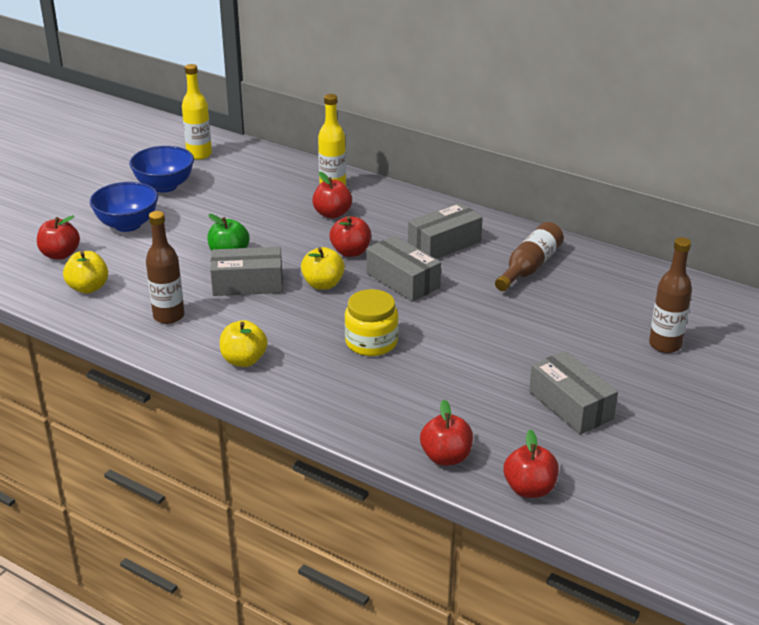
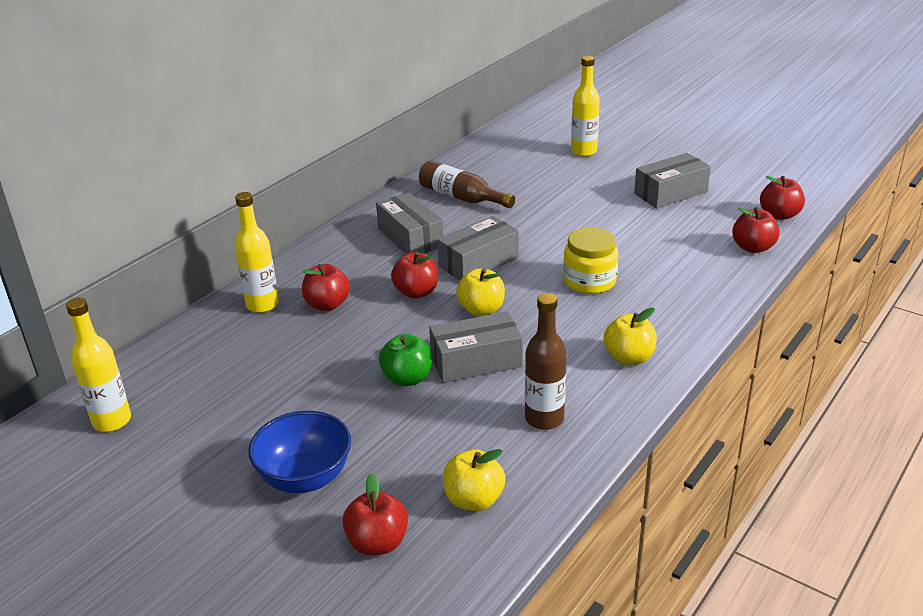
camera: 85 degrees left, 0 degrees up
(164, 186) = (198, 449): blue bowl -> none
(248, 284) = (476, 361): grey box -> grey box turned 75 degrees clockwise
(665, 345) = (583, 152): brown bottle -> yellow bottle

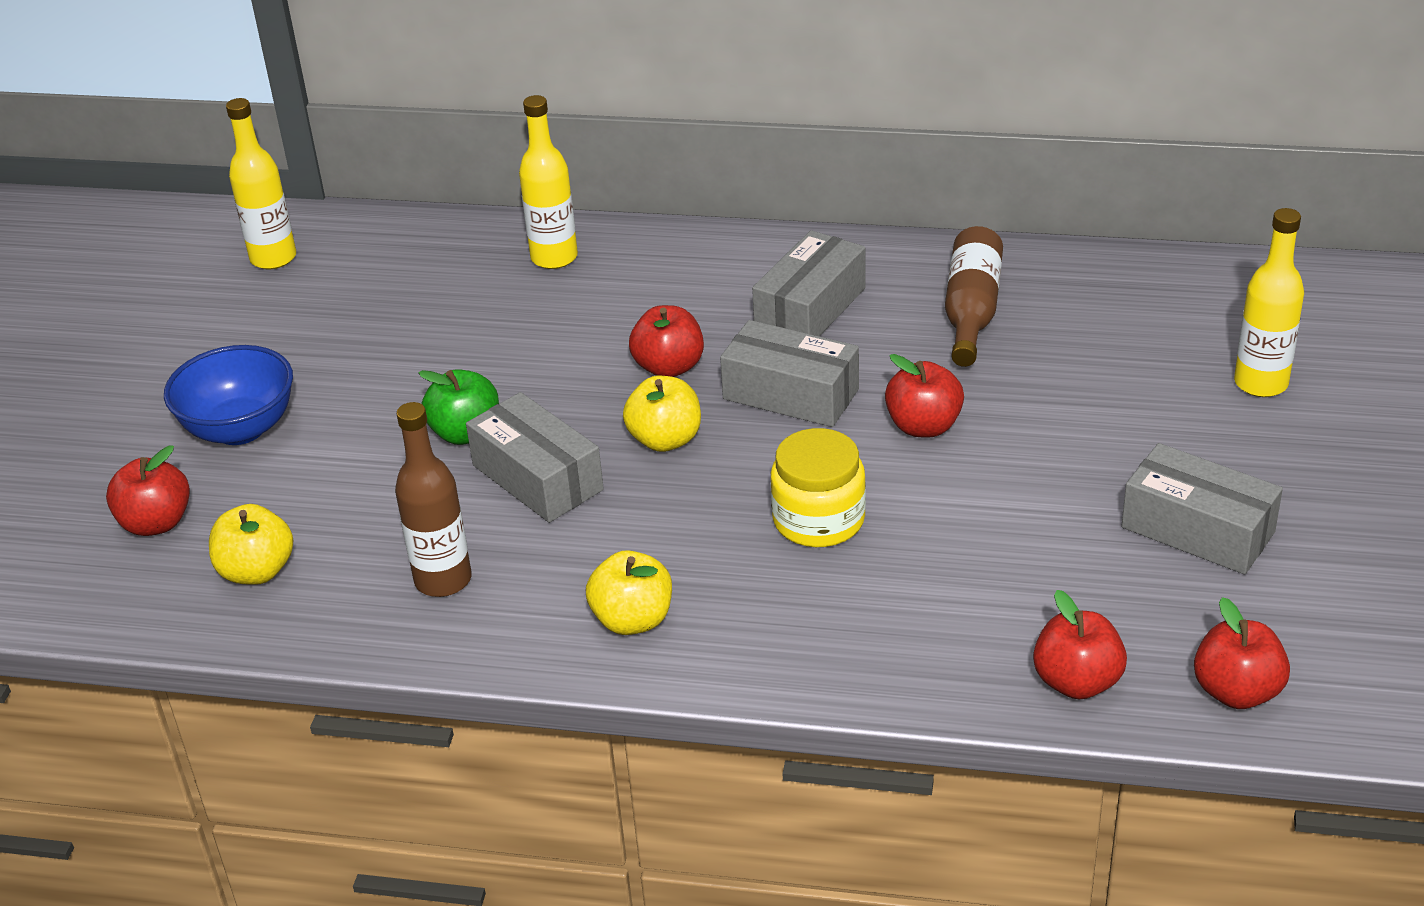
camera: 65 degrees right, 5 degrees up
(327, 304) = (588, 306): red apple -> red apple (923, 426)

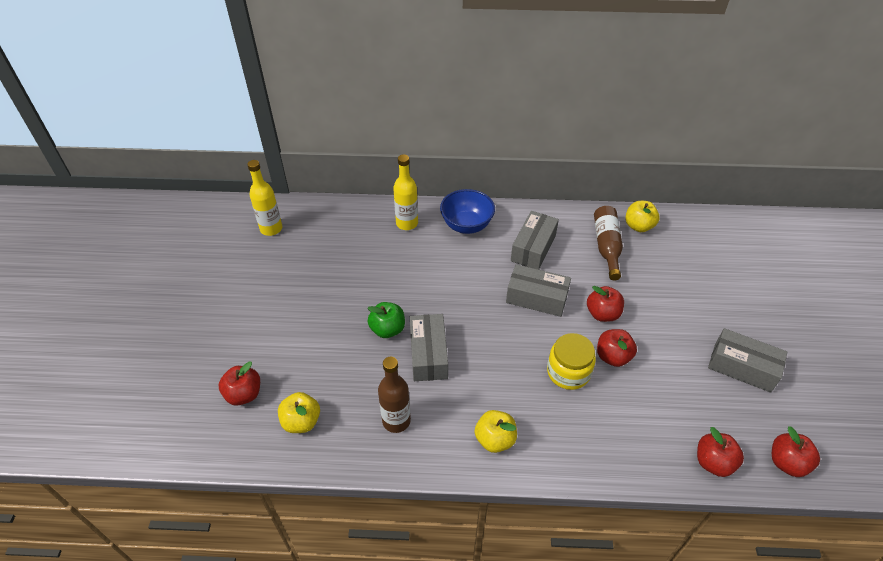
camera: 10 degrees left, 10 degrees up
(240, 429) = (275, 333): blue bowl -> blue bowl (466, 225)
(537, 477) = (428, 354): grey box -> grey box turned 45 degrees clockwise
(665, 440) = (484, 328): yellow apple -> yellow apple (638, 226)
(669, 367) = (476, 285): red apple -> red apple (613, 357)
(1260, 383) = (745, 281): yellow bottle -> none

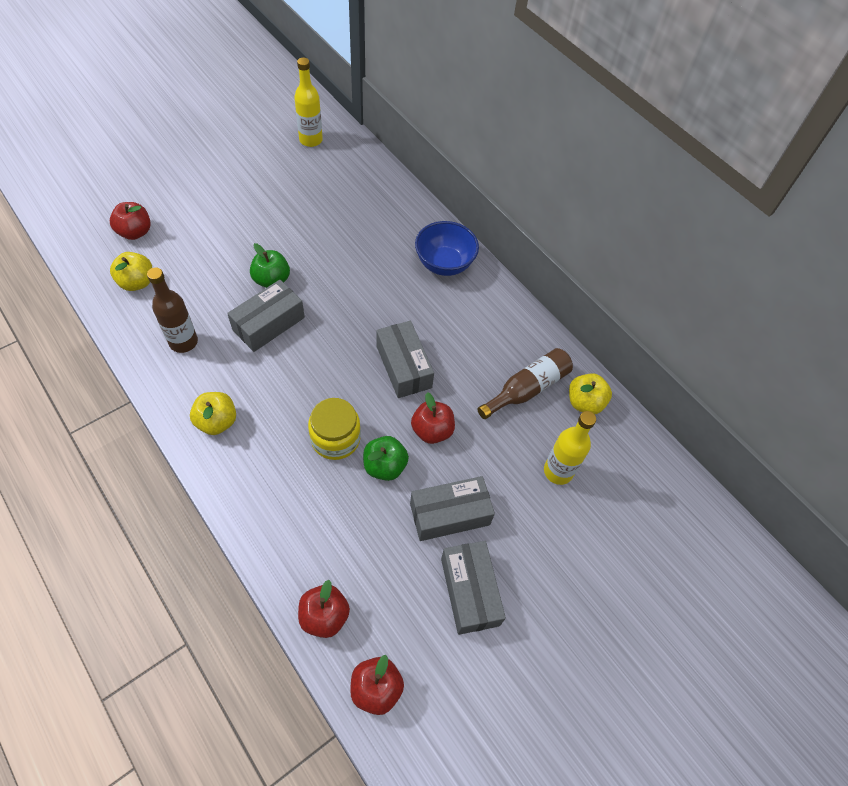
camera: 45 degrees right, 10 degrees up
(407, 223) = (404, 221): yellow bottle -> yellow bottle (558, 471)
(533, 248) = (465, 330): grey box -> grey box (449, 514)
(613, 357) = (385, 466): red apple -> green apple

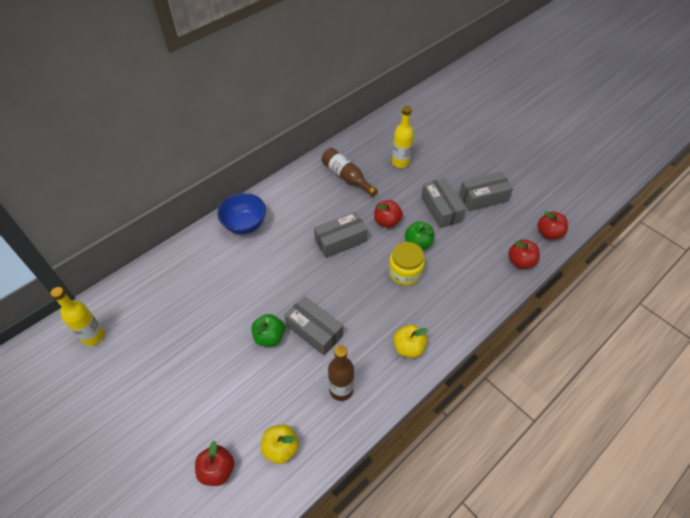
camera: 90 degrees left, 5 degrees down
(584, 402) = (351, 151): yellow apple -> none

